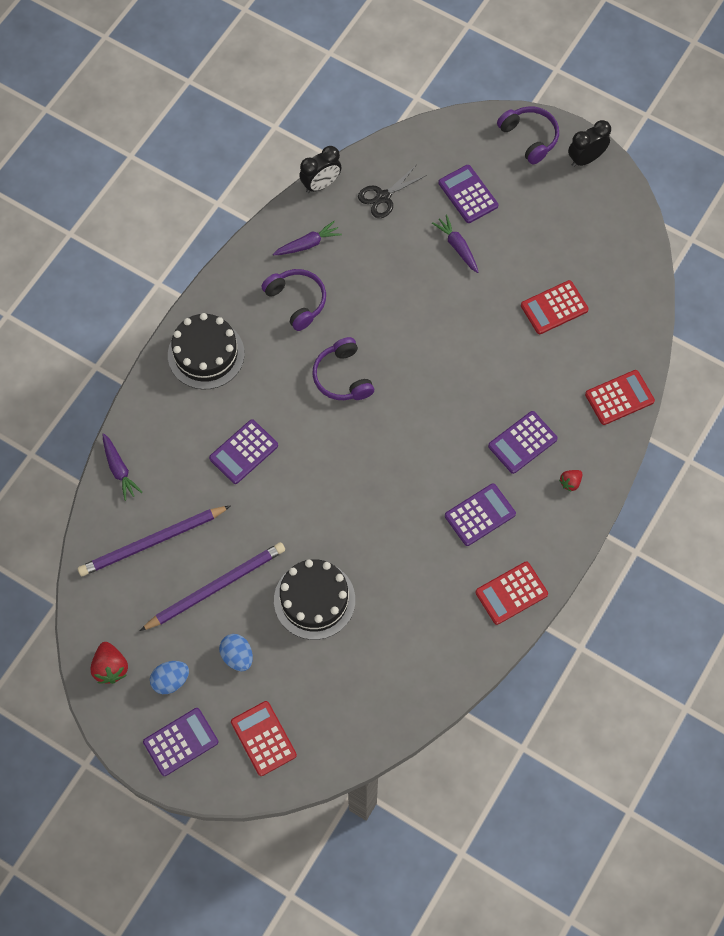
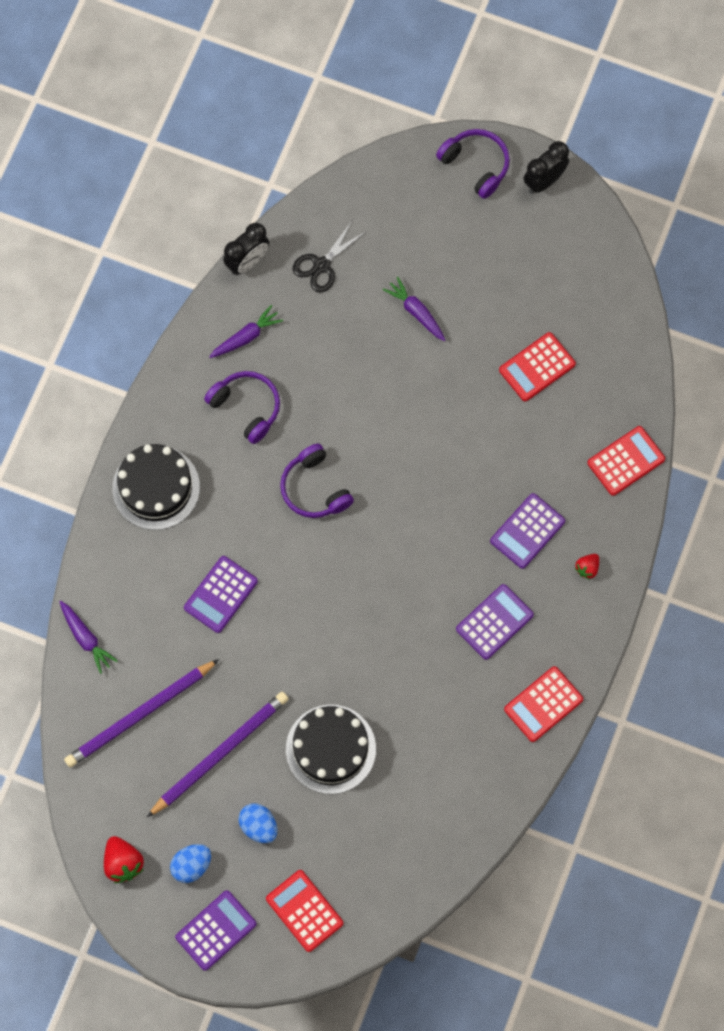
camera: 10 degrees left, 5 degrees up
(468, 194) = (417, 246): purple calculator -> none

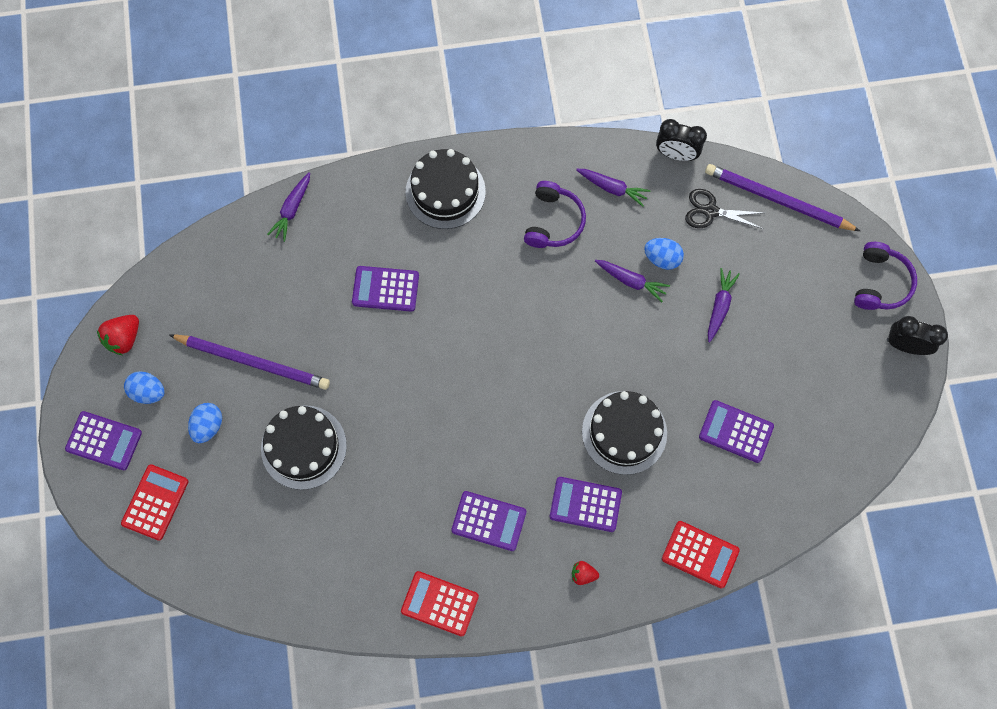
camera: 60 degrees right, 0 degrees up
(140, 714) = (252, 284): purple pencil -> purple pencil (778, 200)
(314, 488) = (517, 311): purple headphones -> none
(341, 334) = (662, 258): none -> blue egg
(346, 373) = (631, 281): none -> purple carrot
(482, 461) = (624, 432): none -> black cake
(537, 367) = (736, 431): red calculator -> purple calculator

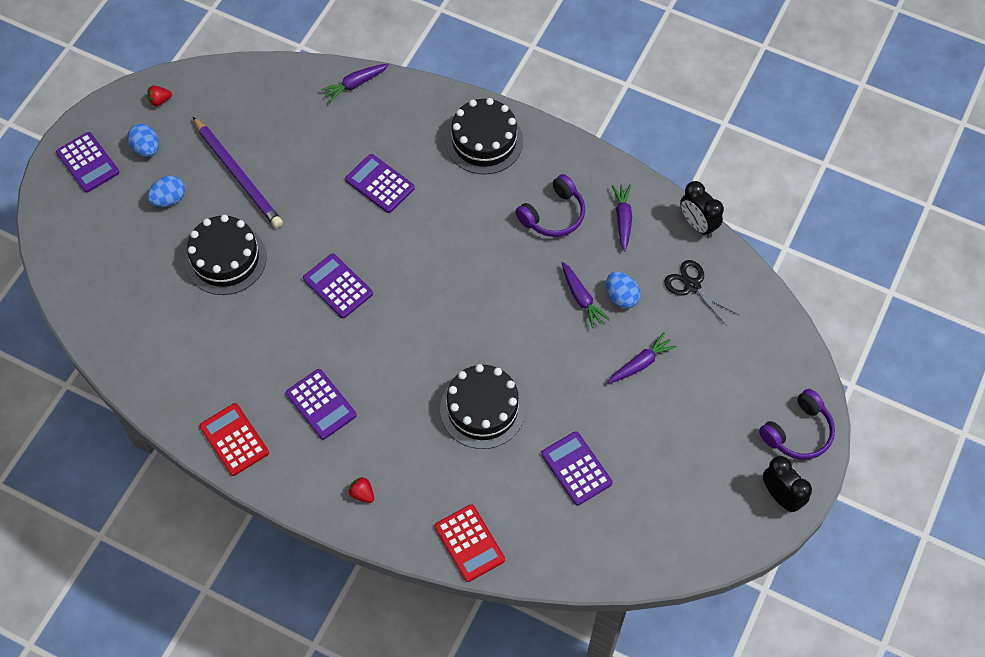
camera: 35 degrees right, 10 degrees down
(124, 338) = (160, 101): red strawberry -> red strawberry, size x0.61
(155, 502) = (88, 228): red calculator -> none
(585, 504) = (407, 442): purple calculator -> purple calculator (338, 286)
(612, 188) = (623, 219): purple carrot -> purple carrot turned 150 degrees counterclockwise
(778, 200) = (758, 312): purple pencil -> none

